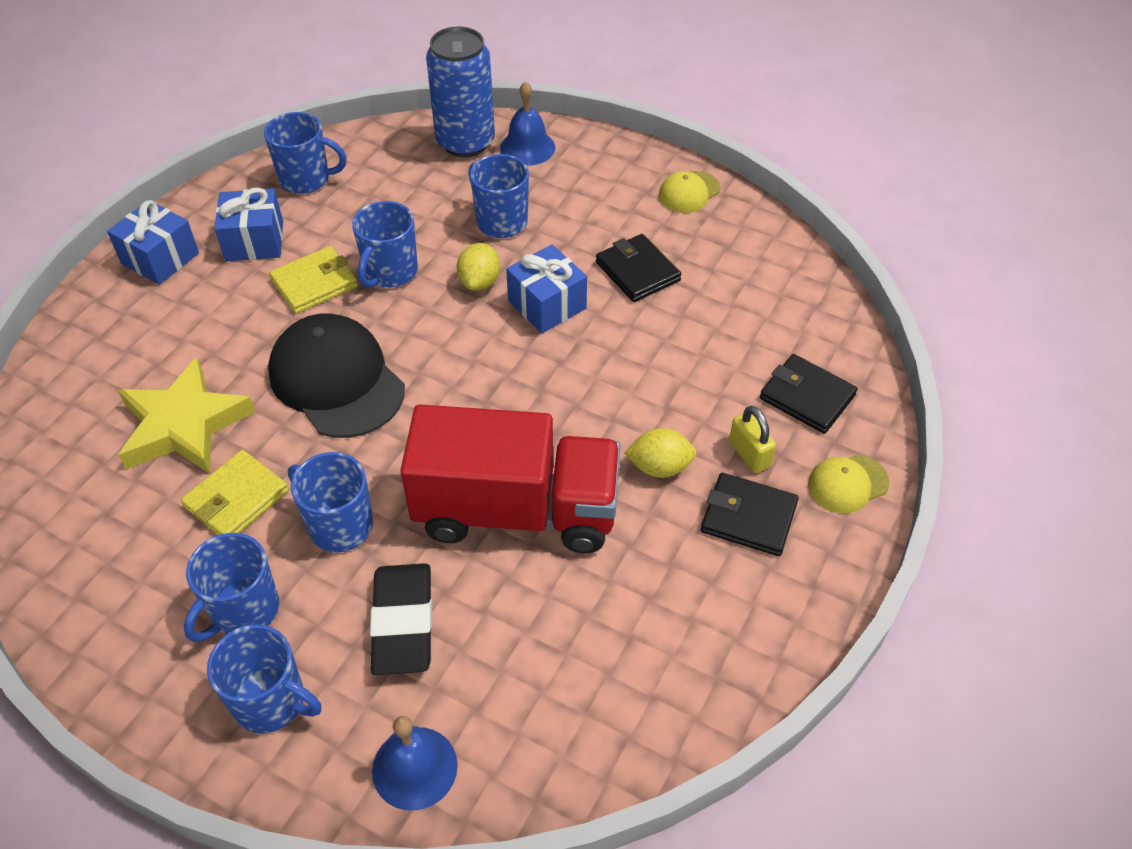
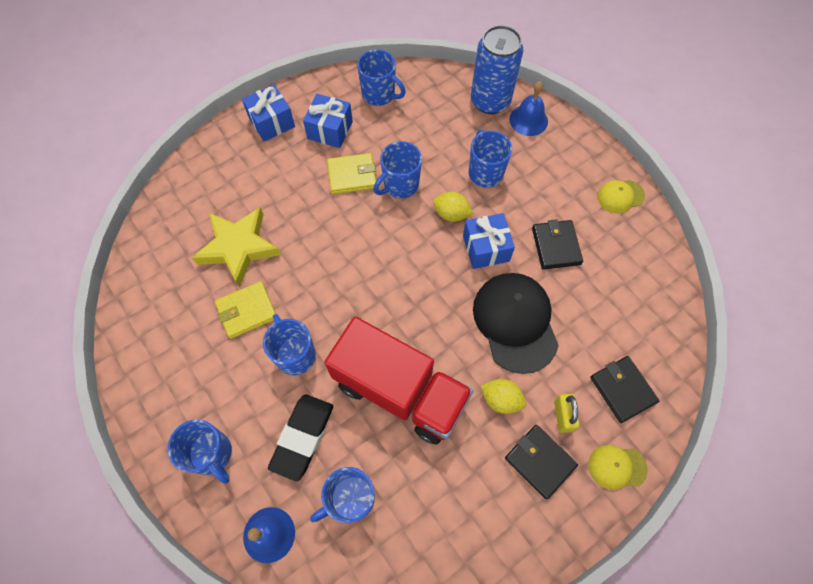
camera: 25 degrees right, 15 degrees up
(243, 610) = (221, 387): blue mug -> blue mug (351, 499)
(336, 380) = (335, 252): black cap -> black cap (515, 322)
(479, 282) = (451, 214): yellow lemon -> yellow lemon turned 75 degrees clockwise

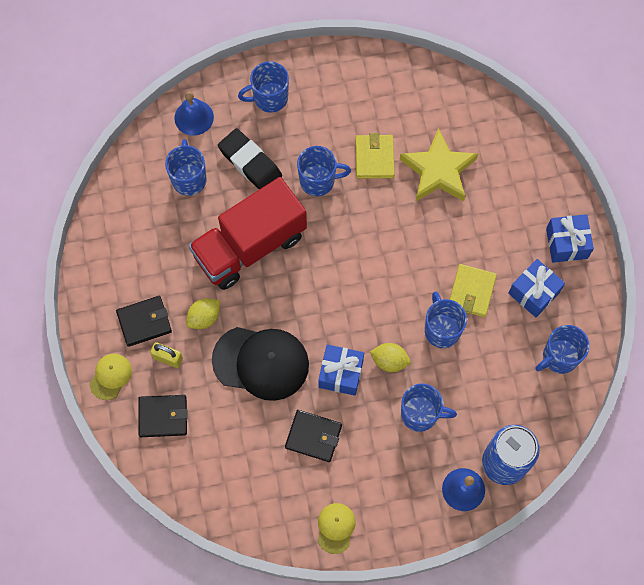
camera: 115 degrees right, 5 degrees up
(451, 214) = (389, 361): yellow lemon -> yellow lemon turned 60 degrees clockwise

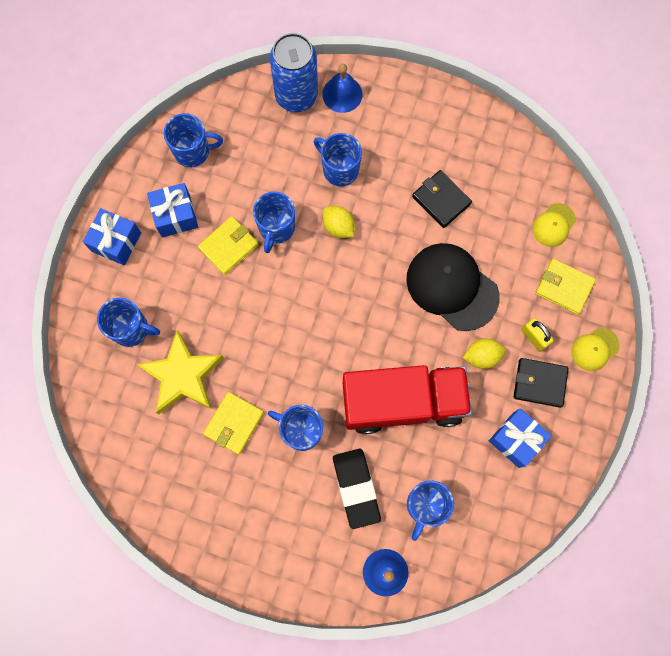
camera: 150 degrees left, 5 degrees up
(163, 416) = (564, 287): black wallet -> yellow wallet
(269, 98) = (297, 549): blue mug -> blue mug (131, 329)
(335, 528) = (464, 120): yellow cap -> yellow cap (553, 225)
(340, 374) = (387, 239): blue gift -> blue gift (516, 439)

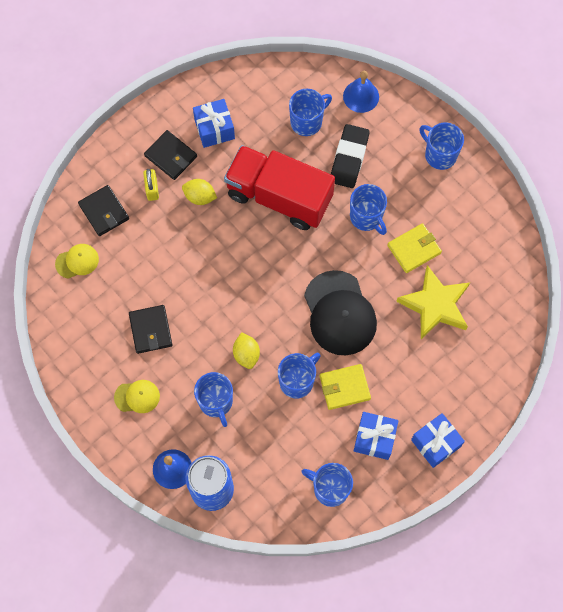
camera: 150 degrees left, 5 degrees down
(131, 329) = (457, 363): blue mug -> blue mug (439, 155)
(452, 287) = (188, 258): black cap -> black cap (339, 313)
(564, 287) = (104, 212): yellow wallet -> black wallet
(594, 349) = (114, 157): yellow cap -> yellow cap (137, 397)

